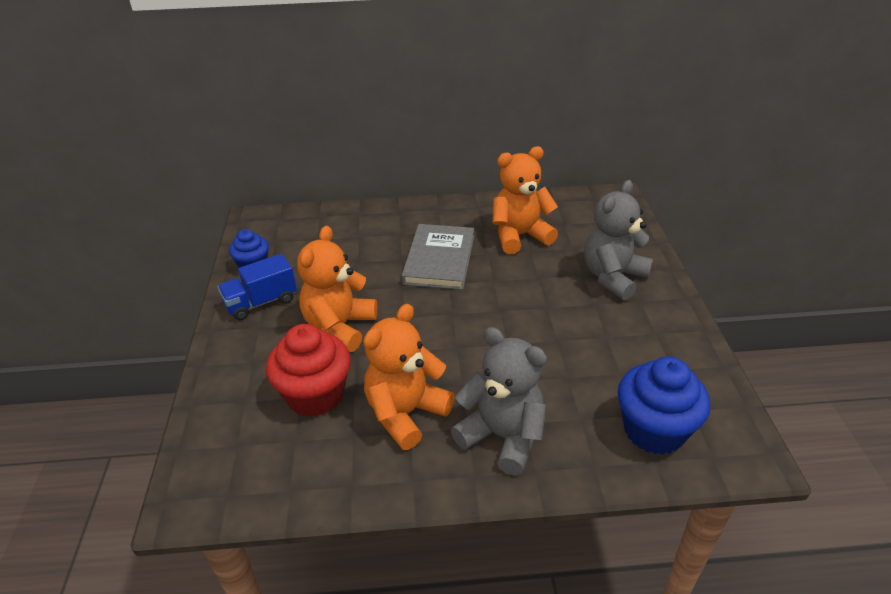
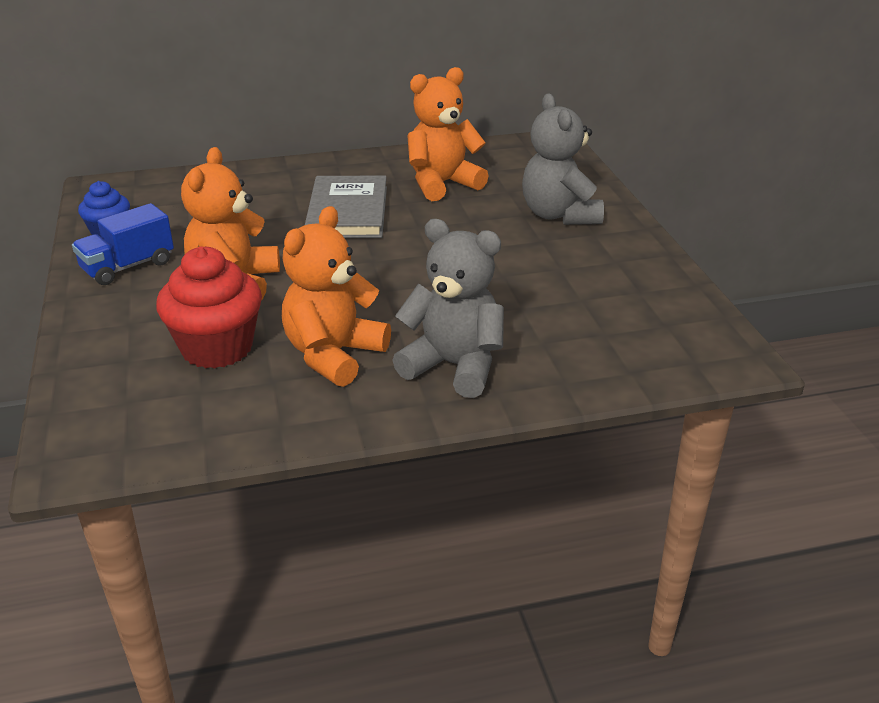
camera: 10 degrees left, 5 degrees down
(613, 277) = (559, 215): grey teddy bear -> grey teddy bear turned 45 degrees counterclockwise
(654, 430) = (627, 345): blue cupcake -> none

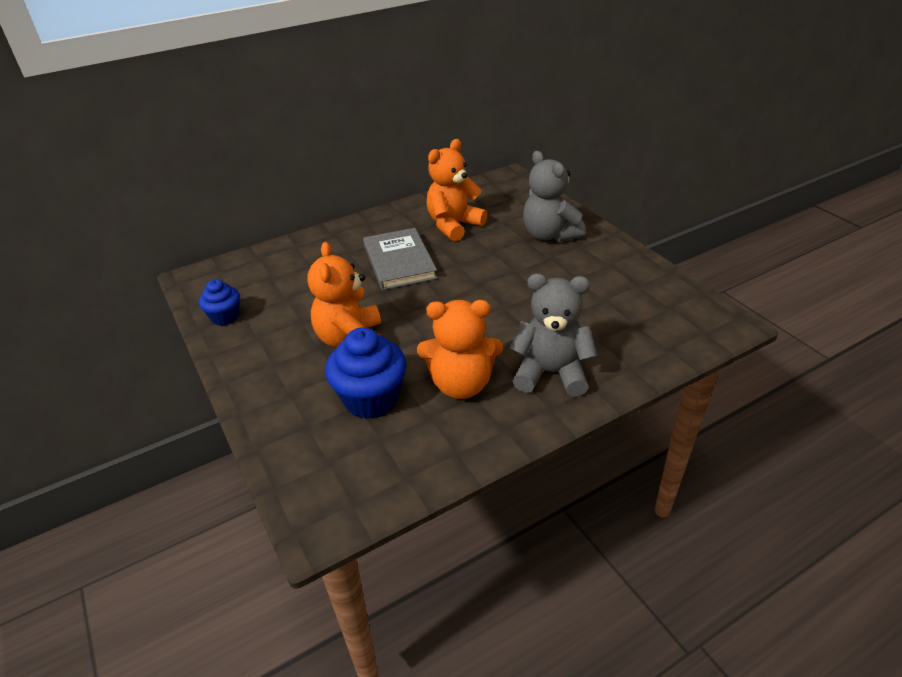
camera: 15 degrees left, 5 degrees up
(128, 267) = (258, 344): blue truck -> none
(217, 348) = (371, 399): red cupcake -> blue cupcake
(333, 355) = (461, 384): orange teddy bear -> orange teddy bear turned 105 degrees counterclockwise

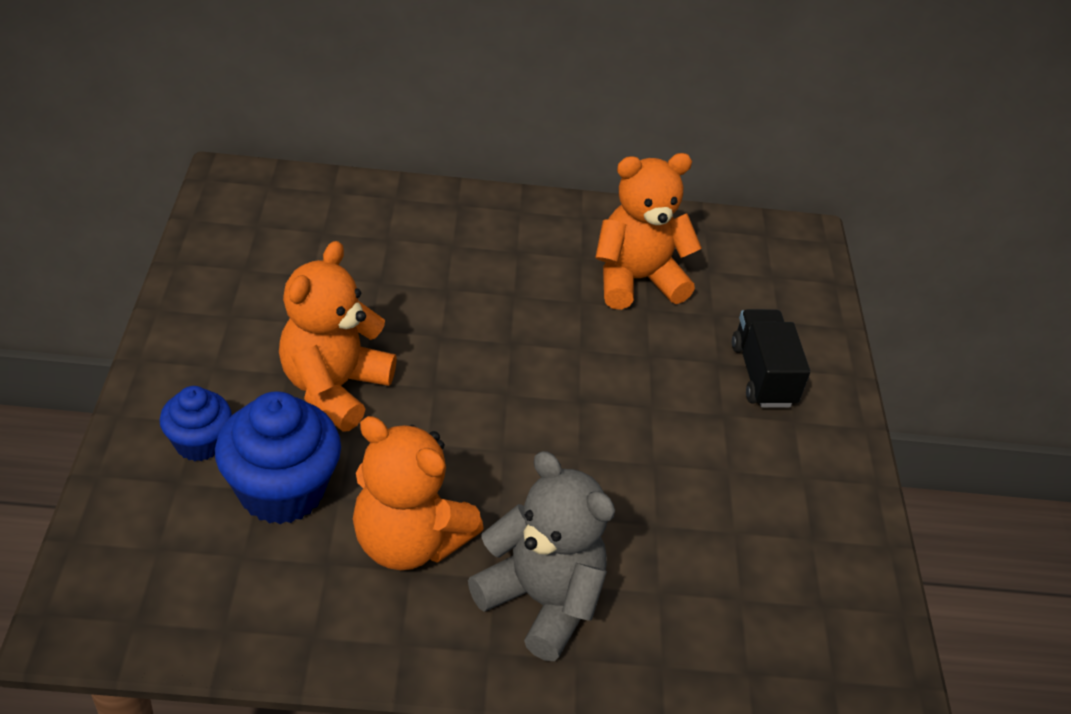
camera: 25 degrees right, 5 degrees up
(225, 317) = (218, 262): blue cupcake -> blue cupcake (199, 443)
(399, 262) = (504, 300): grey book -> none
(549, 235) = (762, 375): grey teddy bear -> black truck

